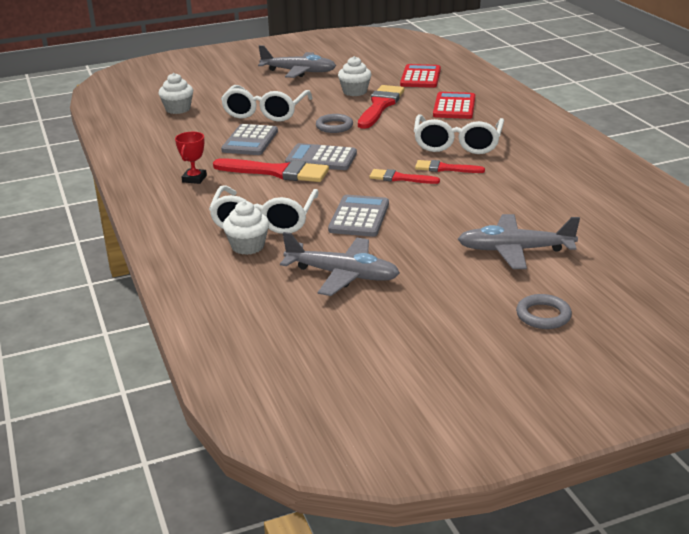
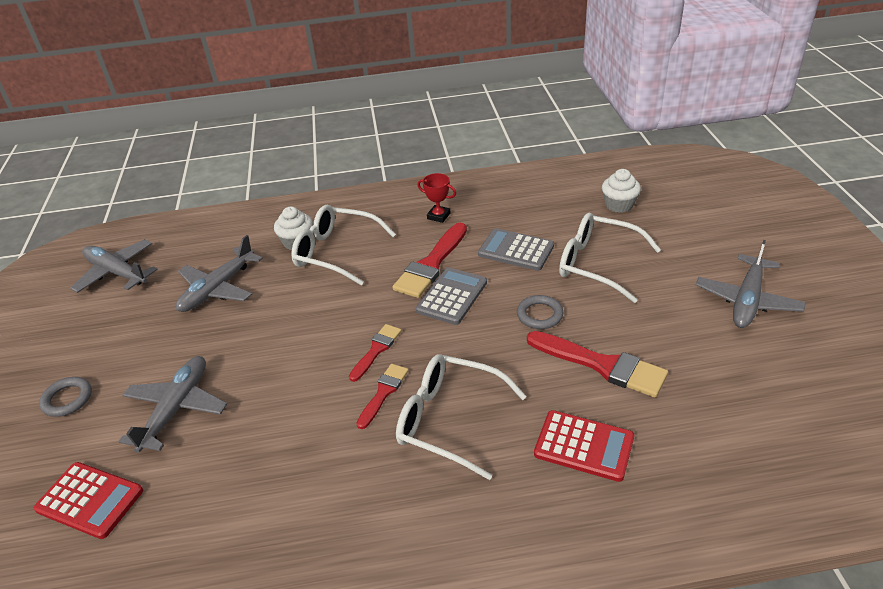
camera: 105 degrees right, 10 degrees up
(331, 361) = (117, 273): none -> grey plane
(355, 92) = (660, 346): white cupcake -> none
(359, 217) = (308, 309): grey calculator -> none
(420, 77) = (722, 430): red calculator -> red calculator (90, 500)

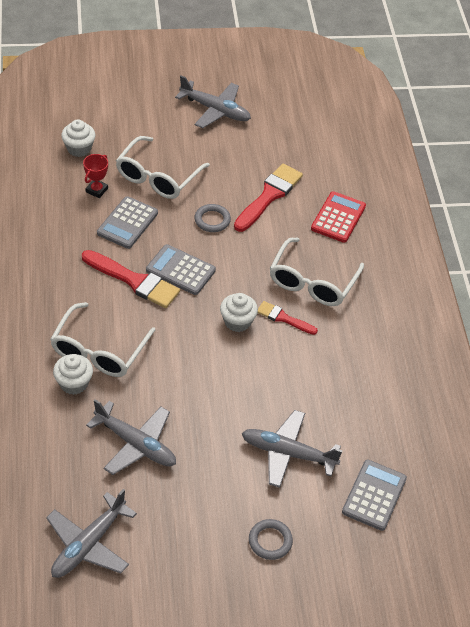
camera: 95 degrees left, 10 degrees up
(90, 500) = (374, 495): red calculator -> grey calculator
(376, 350) = (237, 322): red brush -> white cupcake
(438, 216) = (60, 271): red trophy -> red trophy (96, 190)

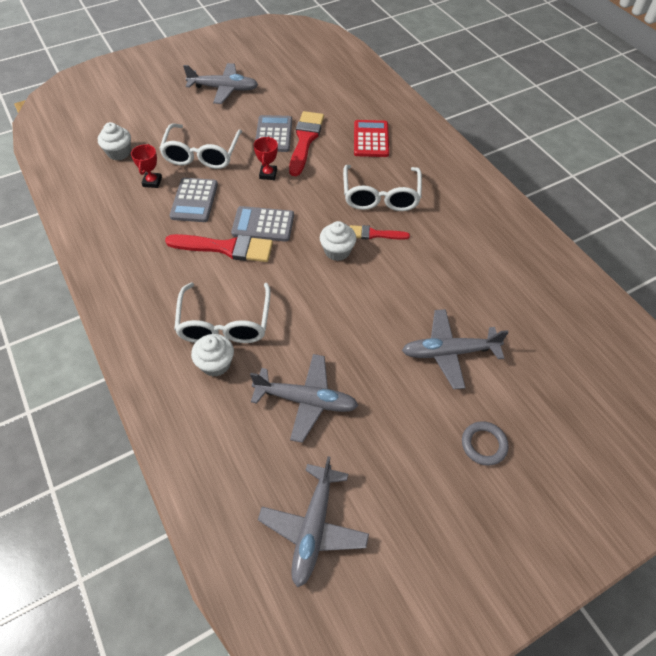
camera: 20 degrees left, 5 degrees up
(212, 220) = (268, 174): grey ring -> red trophy
(374, 495) = (545, 360): grey calculator -> grey calculator (274, 134)

